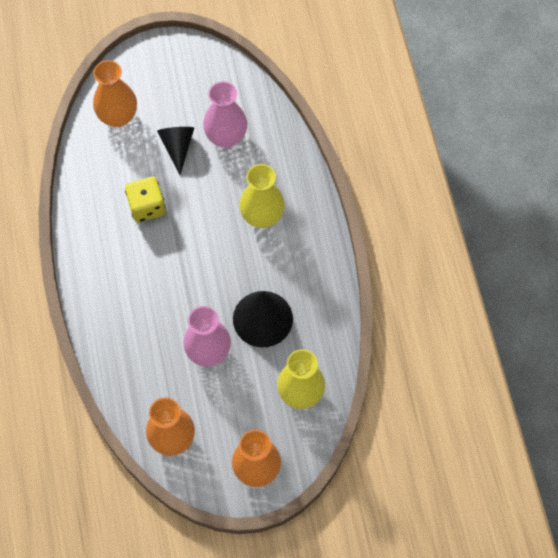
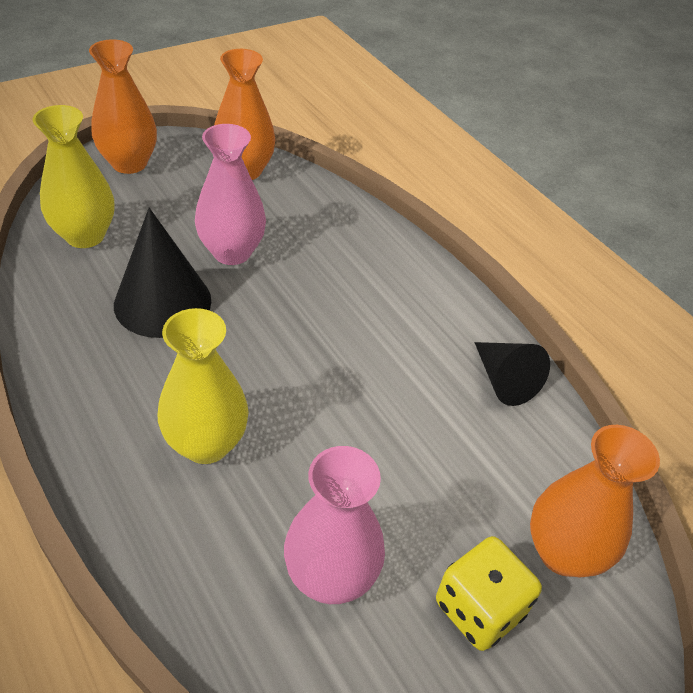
camera: 155 degrees right, 20 degrees down
(147, 207) = (415, 407): yellow dice -> yellow dice (479, 608)
(177, 147) = (417, 525): black cone -> black cone (504, 380)

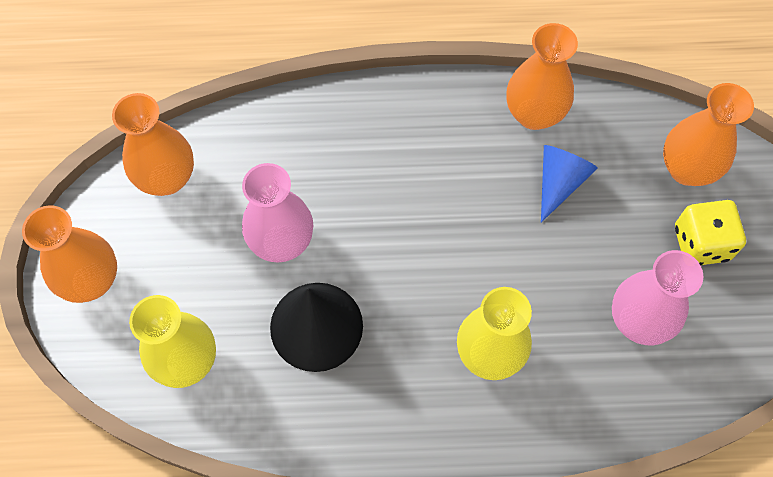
camera: 55 degrees left, 20 degrees up
(445, 431) = (559, 182): none -> blue cone
(504, 380) = (534, 114): black cone -> orange vase

